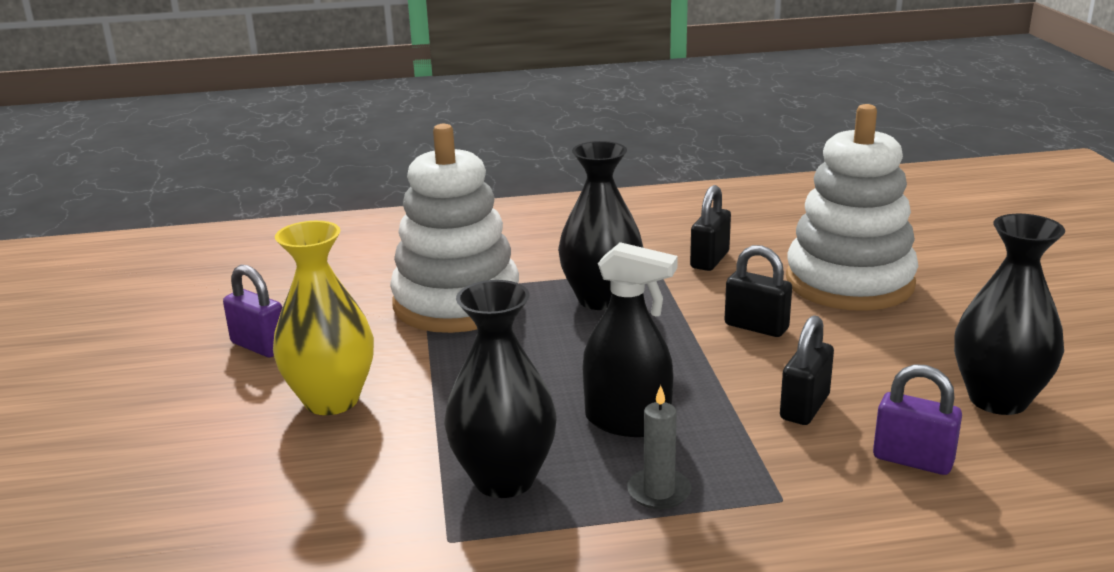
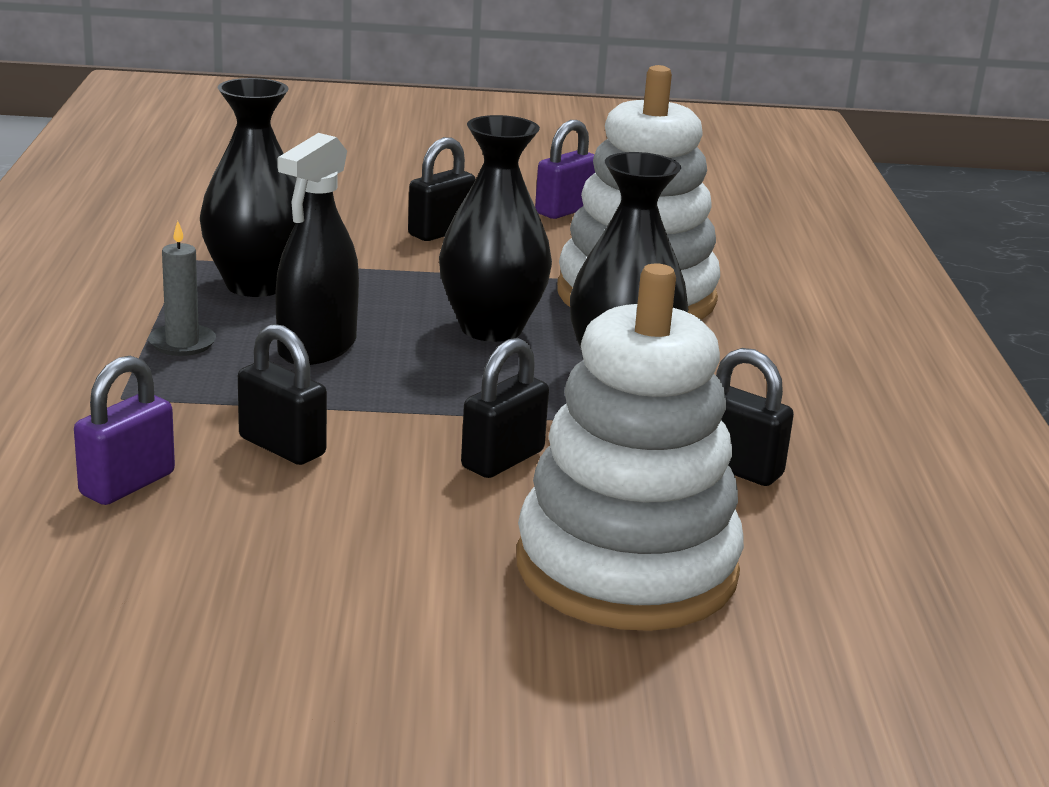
camera: 95 degrees right, 0 degrees up
(331, 400) = (440, 232): yellow vase -> black padlock
(998, 399) = (210, 586): black vase -> black vase (491, 328)

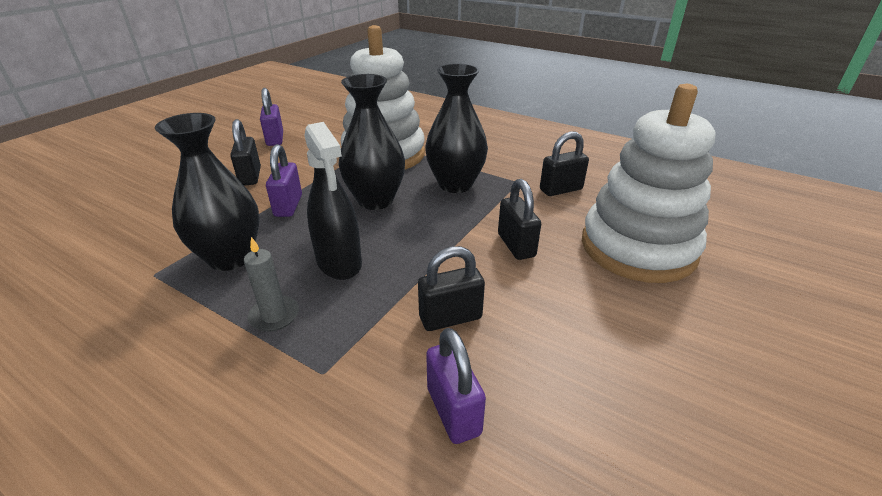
camera: 55 degrees left, 10 degrees up
(402, 278) = (288, 206): none -> purple padlock

